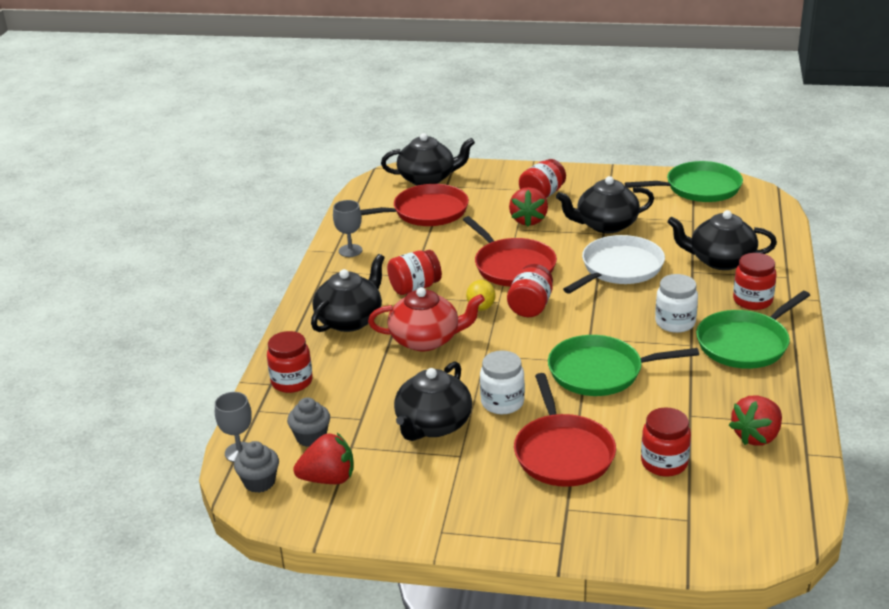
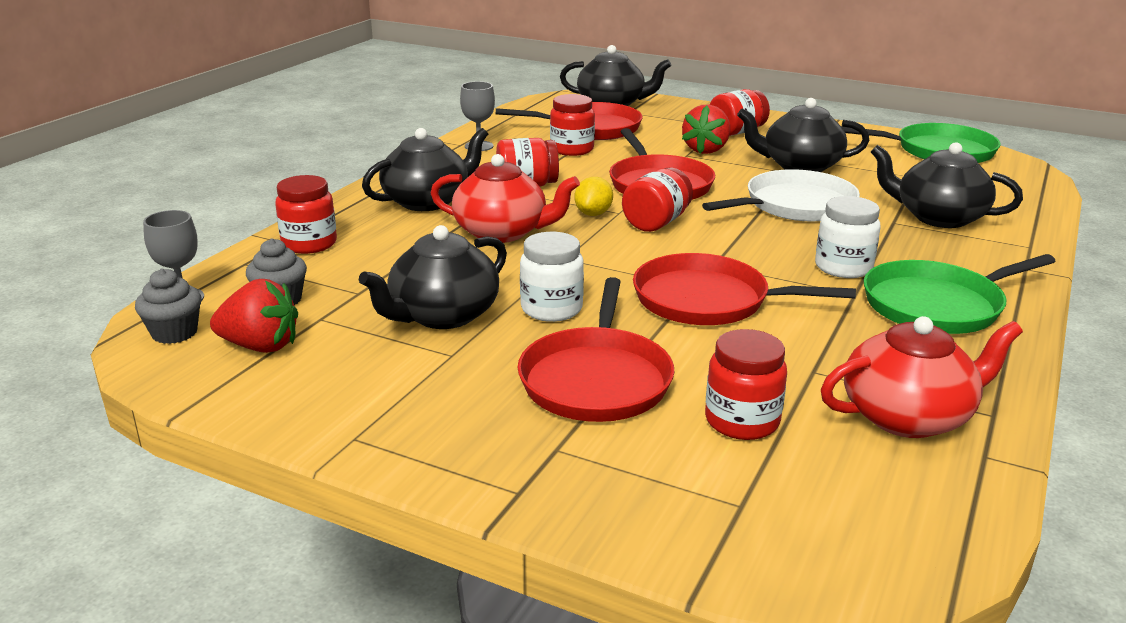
camera: 15 degrees right, 5 degrees down
(600, 372) = (708, 300): green pan -> red pan
(752, 300) = (968, 262): red jar -> red jar (572, 149)
(756, 436) = (908, 416): red strawberry -> red teapot

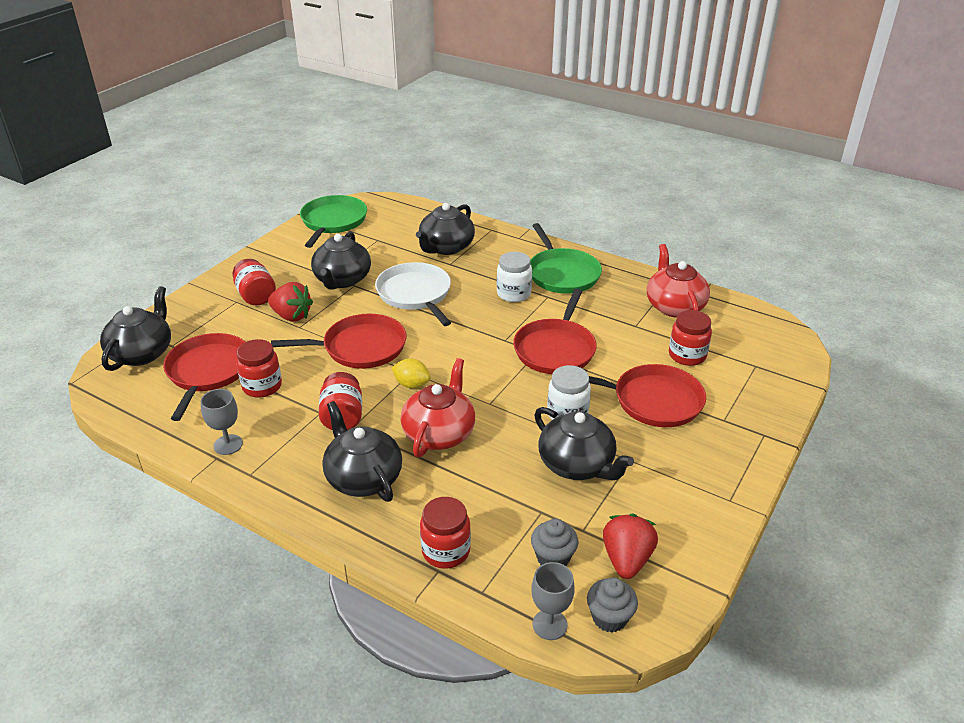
camera: 85 degrees left, 10 degrees up
(656, 222) = (434, 356): red jar -> none

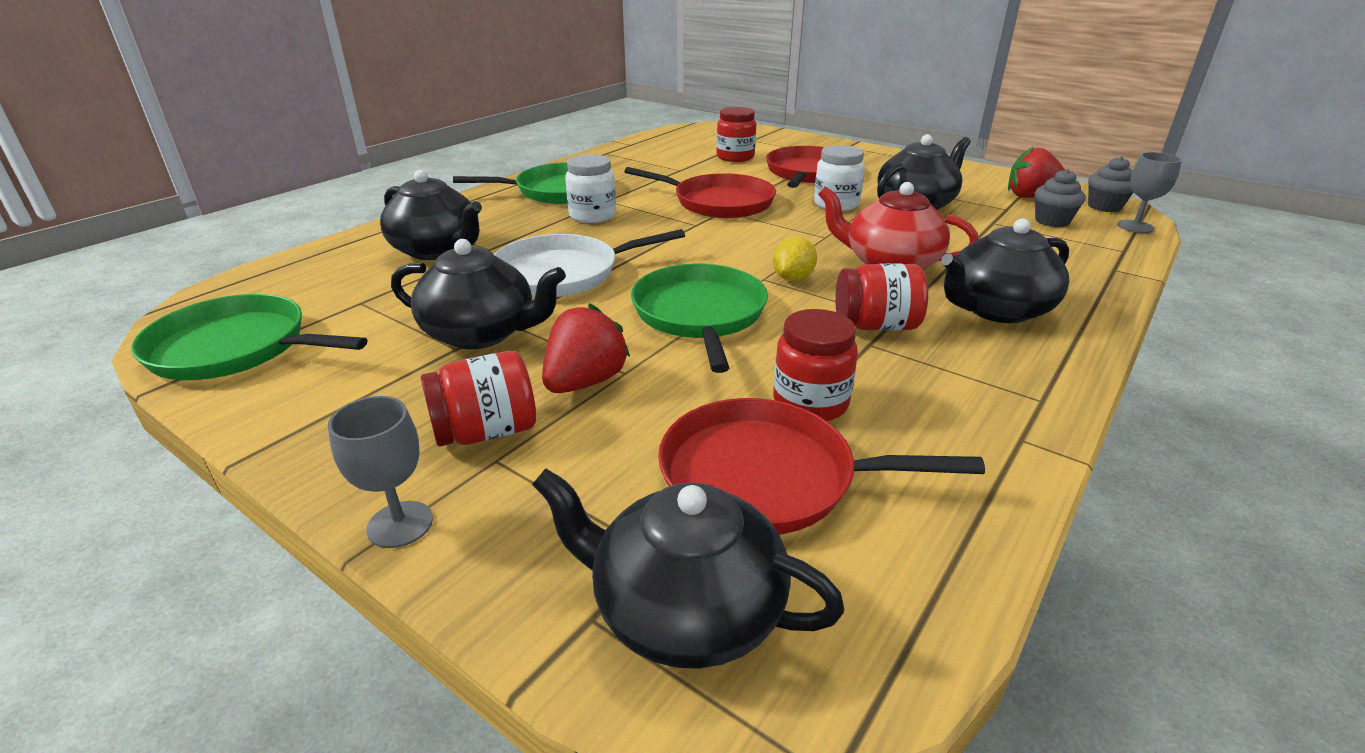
camera: 85 degrees left, 5 degrees down
(228, 444) = (982, 429): grey goblet -> grey goblet (400, 524)
(360, 347) = (700, 314): red pan -> green pan
(446, 551) = (1084, 265): red jar -> none
(674, 306) = (649, 154): red teapot -> none

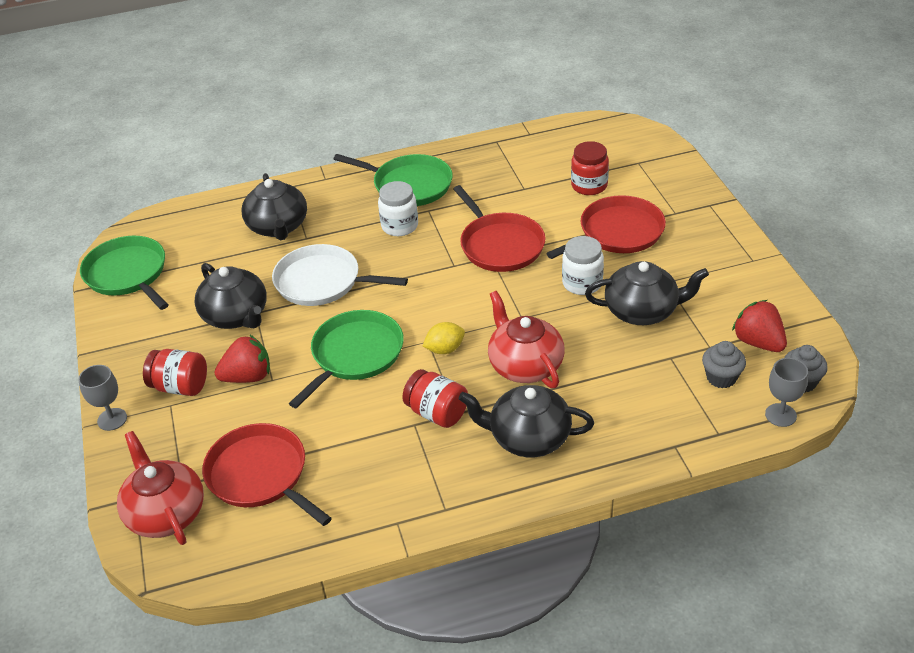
camera: 40 degrees right, 10 degrees up
(685, 610) = (166, 513): black teapot -> red teapot
(810, 403) = (331, 446): red jar -> none

